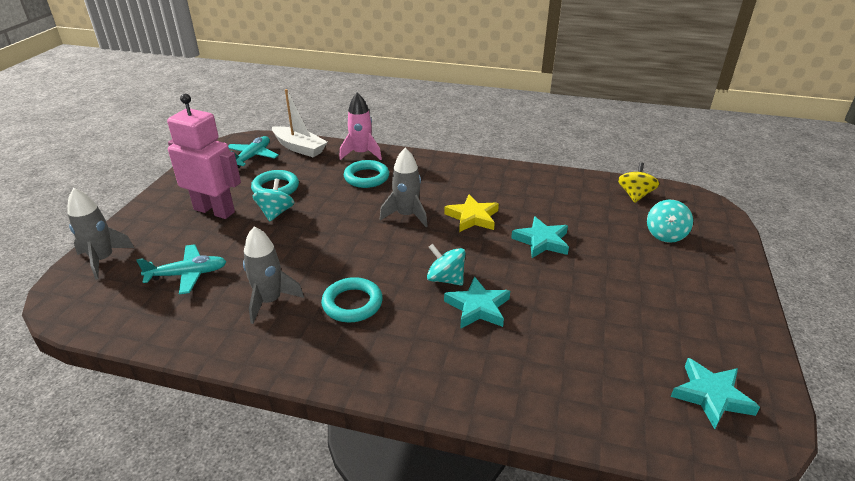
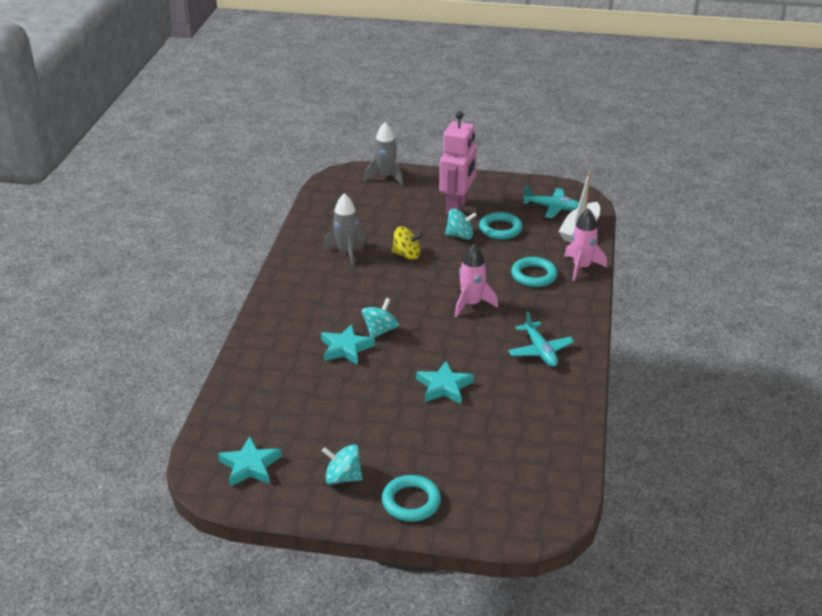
camera: 85 degrees right, 0 degrees up
(188, 274) = (373, 213): turquoise plane -> turquoise plane (540, 351)
(352, 303) = (346, 287): turquoise ring -> turquoise ring (411, 502)
(406, 215) = (471, 304): grey rocket -> pink rocket
(472, 217) = (477, 343): yellow star -> none
(635, 195) = (550, 463): yellow spinning top -> yellow spinning top (407, 255)
(665, 234) = (472, 476): turquoise spinning top -> turquoise spinning top (343, 477)

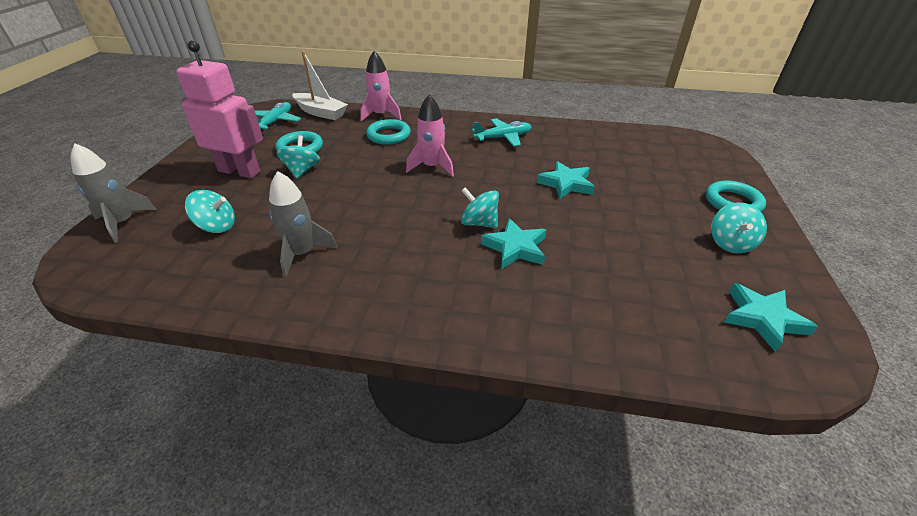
camera: 90 degrees left, 5 degrees up
(380, 212) = (217, 226): none -> turquoise spinning top
(407, 255) = (328, 205): yellow spinning top -> none

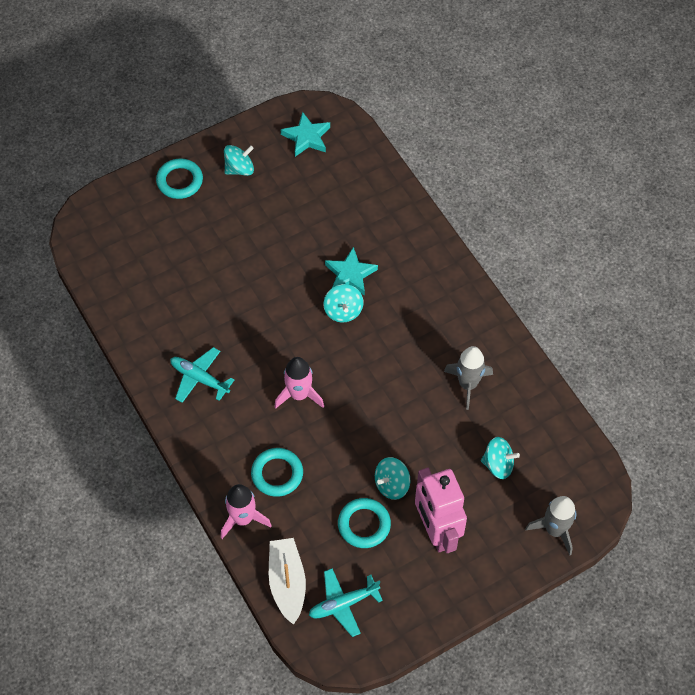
camera: 130 degrees left, 20 degrees up
(217, 226) = (498, 464): turquoise spinning top -> turquoise spinning top turned 135 degrees clockwise
(566, 184) = (242, 289): turquoise star -> none

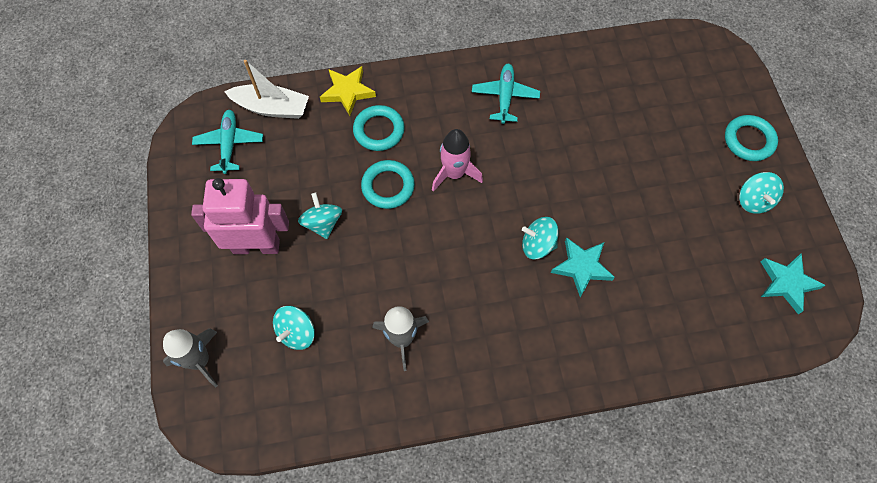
camera: 110 degrees right, 5 degrees up
(199, 378) = (505, 96): turquoise plane -> turquoise plane turned 45 degrees counterclockwise
(243, 519) = (348, 92): pink rocket -> yellow star
(364, 525) = (294, 185): turquoise ring -> turquoise ring (388, 186)

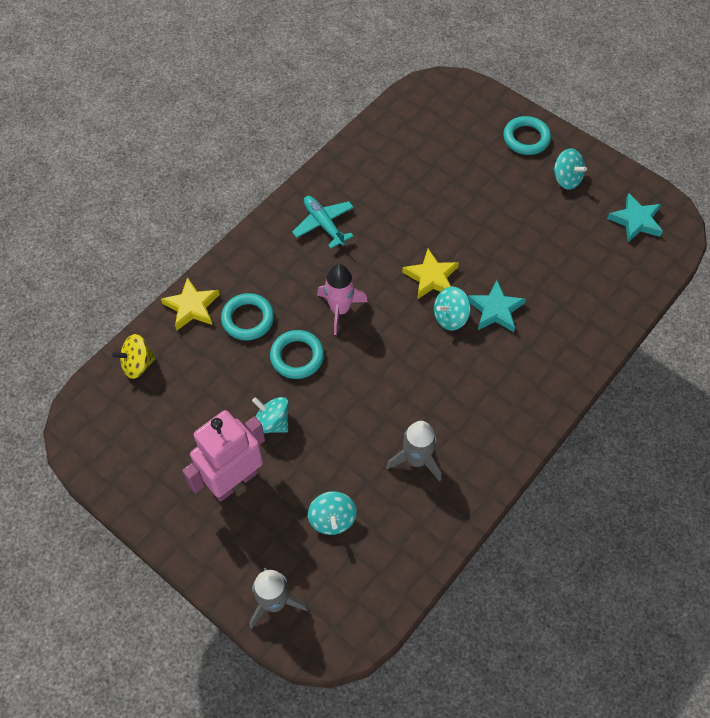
camera: 40 degrees left, 5 degrees down
(229, 144) = (129, 419): turquoise plane -> none
(272, 108) = (138, 364): white boat -> yellow spinning top
(552, 200) = (431, 277): none -> yellow star

